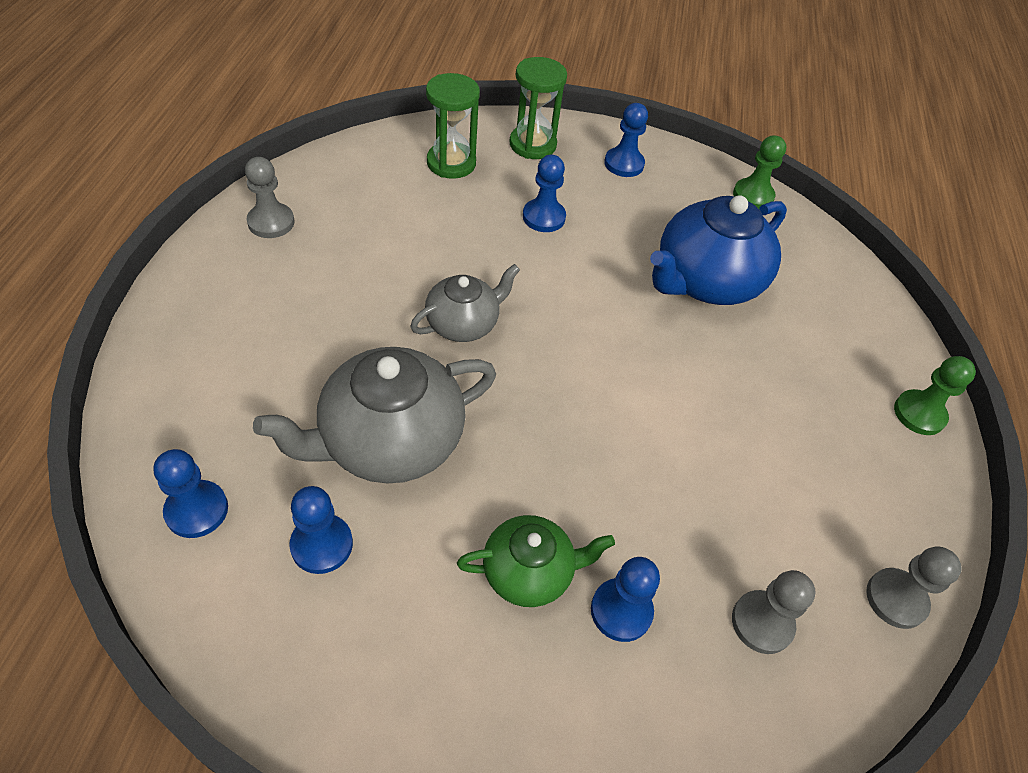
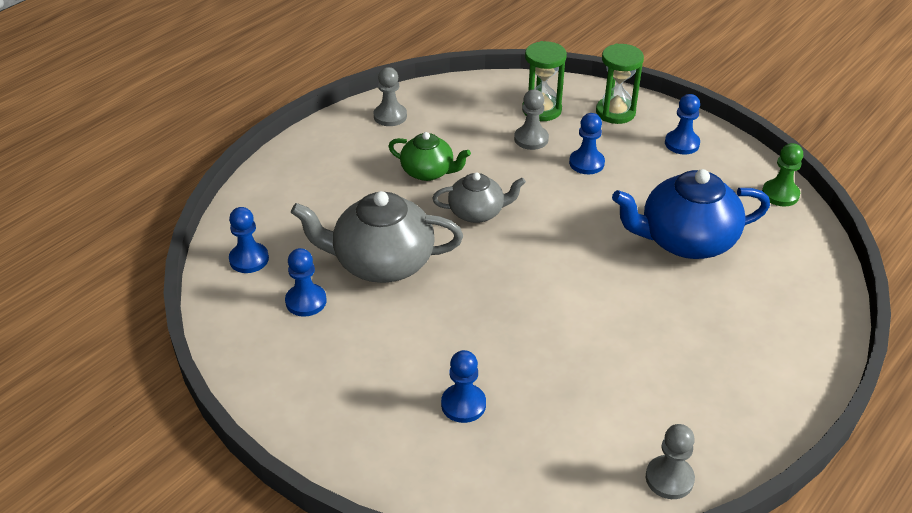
camera: 35 degrees right, 10 degrees down
(529, 572) = (419, 362): green teapot -> green teapot (428, 172)
(762, 623) = (555, 449): grey pawn -> grey pawn (531, 139)
(919, 414) = (797, 382): green pawn -> none

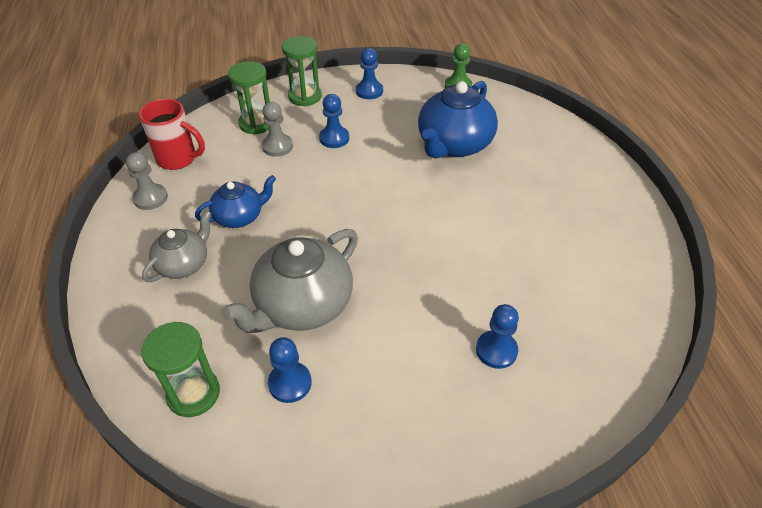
camera: 50 degrees left, 5 degrees up
(249, 259) = (193, 394): blue pawn -> green hourglass
(428, 172) = (240, 217): green teapot -> blue teapot
(446, 100) = (178, 159): none -> red mug
(477, 212) = (314, 219): grey teapot -> grey teapot (184, 264)
(669, 478) = (647, 285): grey pawn -> none

